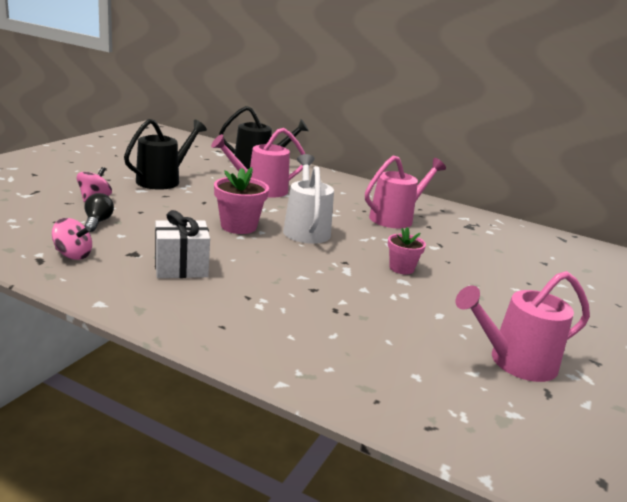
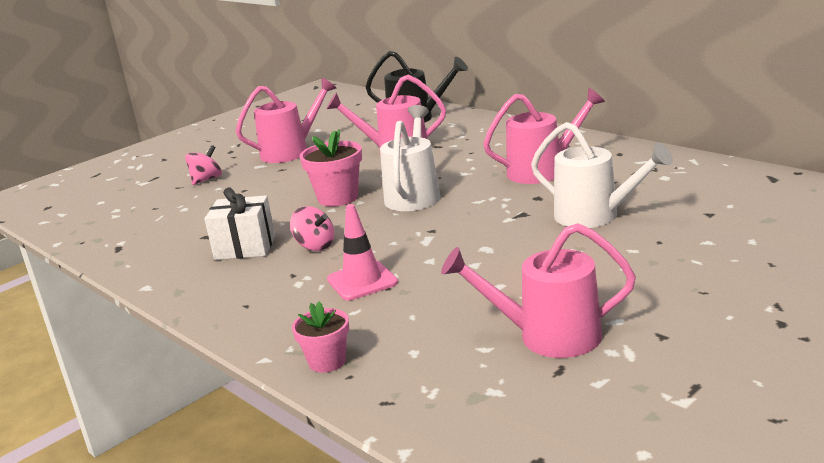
camera: 25 degrees right, 0 degrees up
(73, 255) = (150, 241): pink spinning top -> pink spinning top (315, 246)
(97, 222) = (194, 205): black light bulb -> none
(163, 180) = (291, 151): black watering can -> pink watering can
(318, 306) = (362, 281): none -> pink traffic cone
(401, 268) = (497, 233): pink flower pot -> pink flower pot (327, 361)
(466, 259) = (595, 216): none -> white watering can

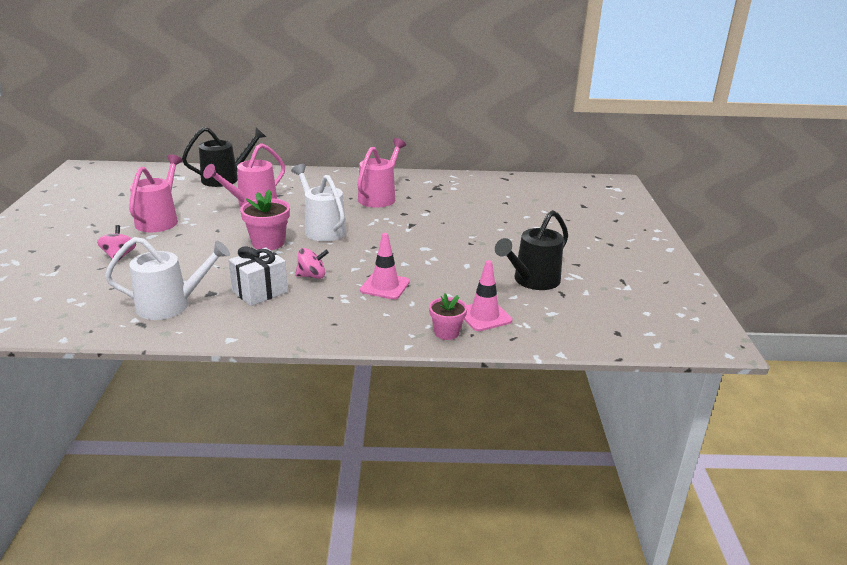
camera: 50 degrees left, 5 degrees up
(403, 359) = (484, 316): none -> pink traffic cone
(547, 337) = (532, 281): pink watering can -> black watering can
(595, 216) = (453, 216): white watering can -> white watering can (171, 305)

